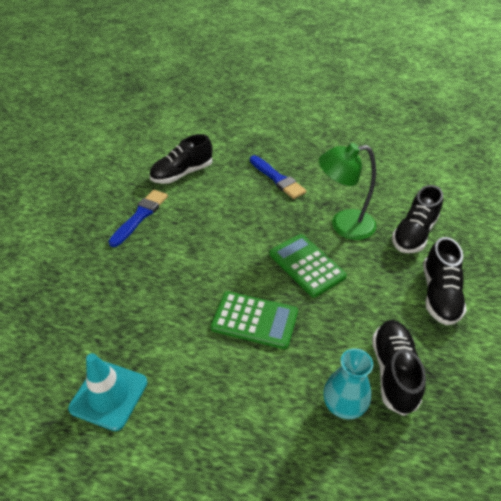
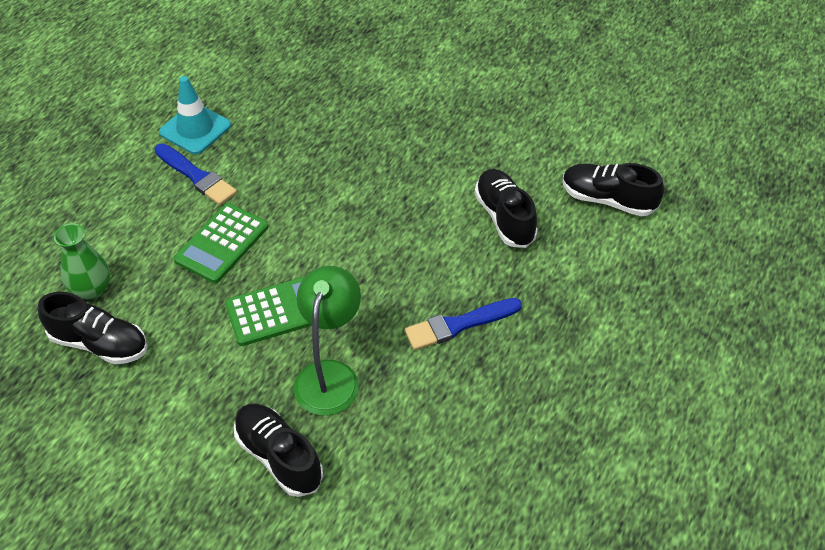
camera: 105 degrees right, 5 degrees up
(140, 216) = (428, 167): blue brush -> blue brush (196, 176)
(343, 405) = (91, 289): turquoise vase -> green vase
(439, 294) = (167, 436): black shoe -> black shoe (607, 200)

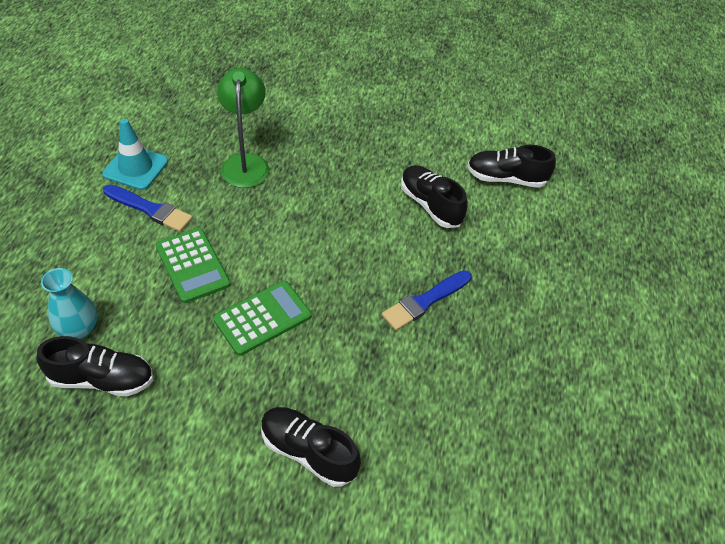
camera: 20 degrees left, 0 degrees up
(91, 289) = (78, 329): green vase -> turquoise vase
(222, 243) = (192, 265): green calculator -> green calculator turned 45 degrees counterclockwise
(330, 375) = (330, 367): green lamp -> green lamp (245, 163)

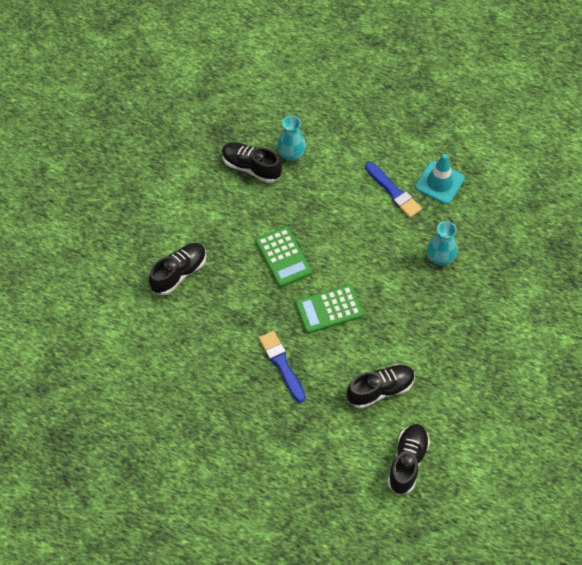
camera: 105 degrees right, 10 degrees up
(102, 379) = (251, 167): black shoe -> black shoe turned 105 degrees clockwise
(150, 209) = (393, 192): blue brush -> blue brush turned 75 degrees counterclockwise
(192, 265) = (336, 217): green calculator -> green calculator (329, 309)
(245, 163) = (440, 257): green lamp -> turquoise vase

